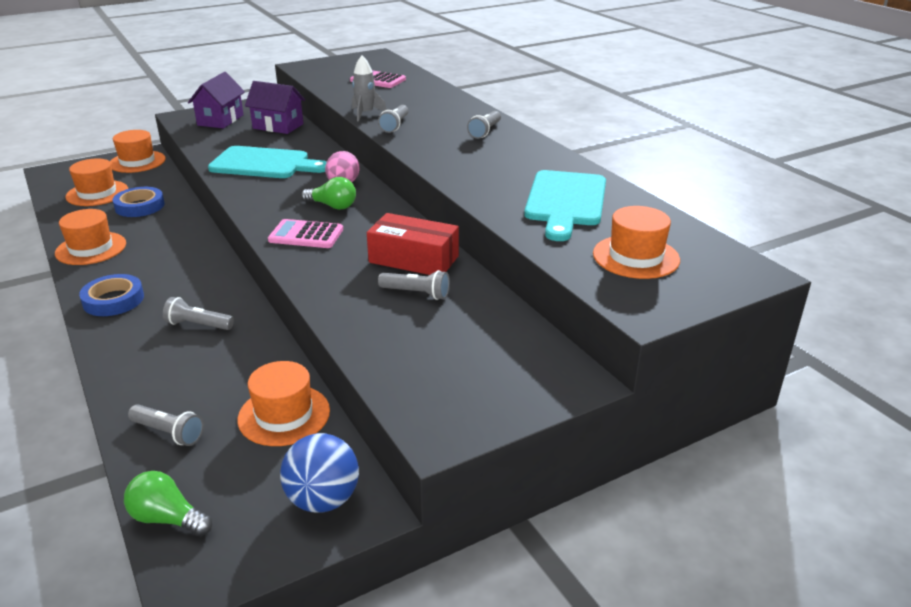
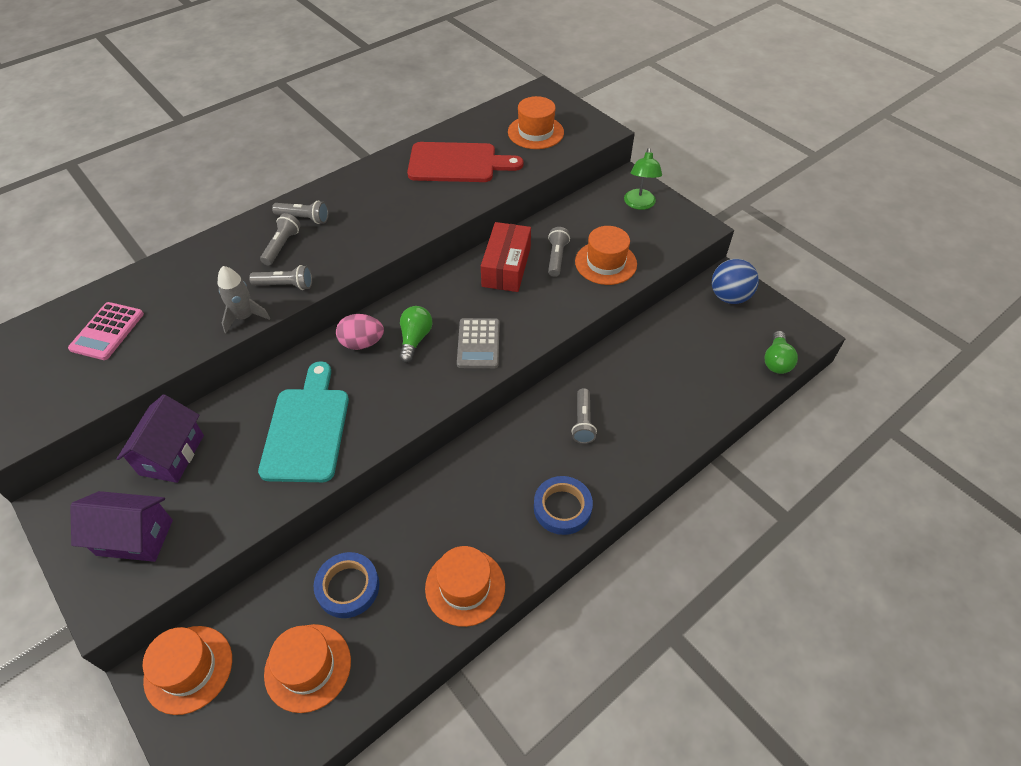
camera: 100 degrees left, 20 degrees up
(168, 433) = (711, 389): grey flashlight -> grey flashlight (282, 246)
(284, 415) = (669, 333): orange hat -> orange hat (605, 263)
(306, 235) = (478, 344): pink calculator -> grey calculator
(511, 380) = (639, 204): none -> green lamp
(565, 201) = (457, 163): turquoise cutting board -> red cutting board

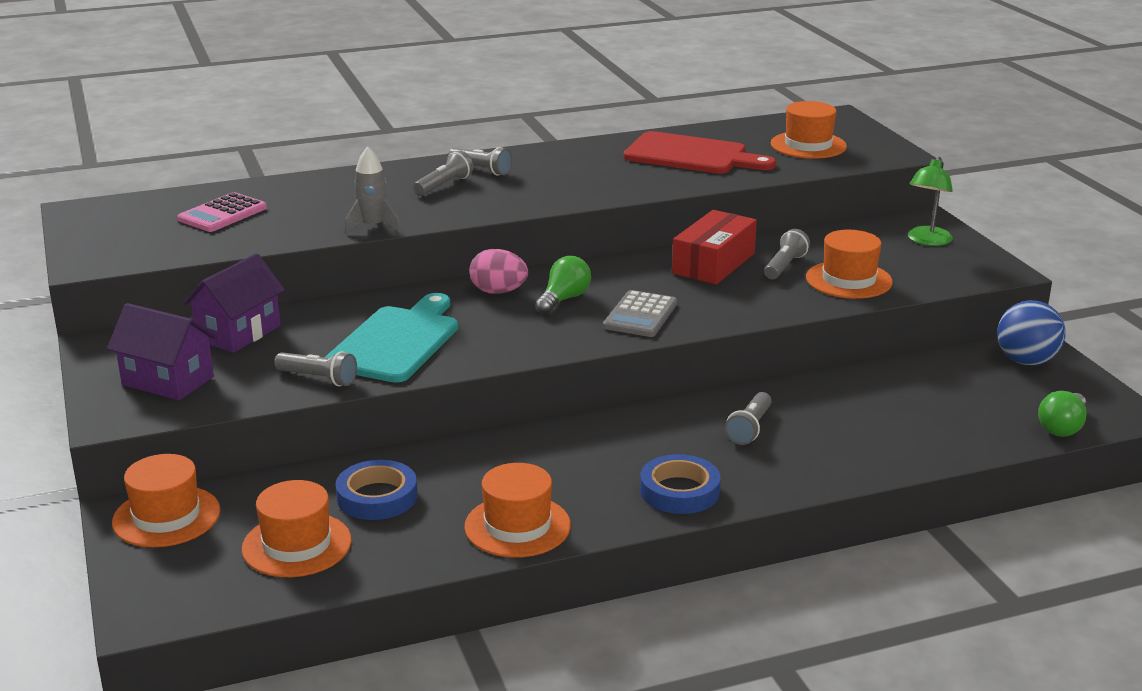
camera: 20 degrees right, 25 degrees down
(285, 285) = (431, 212): grey flashlight -> grey flashlight (318, 379)

